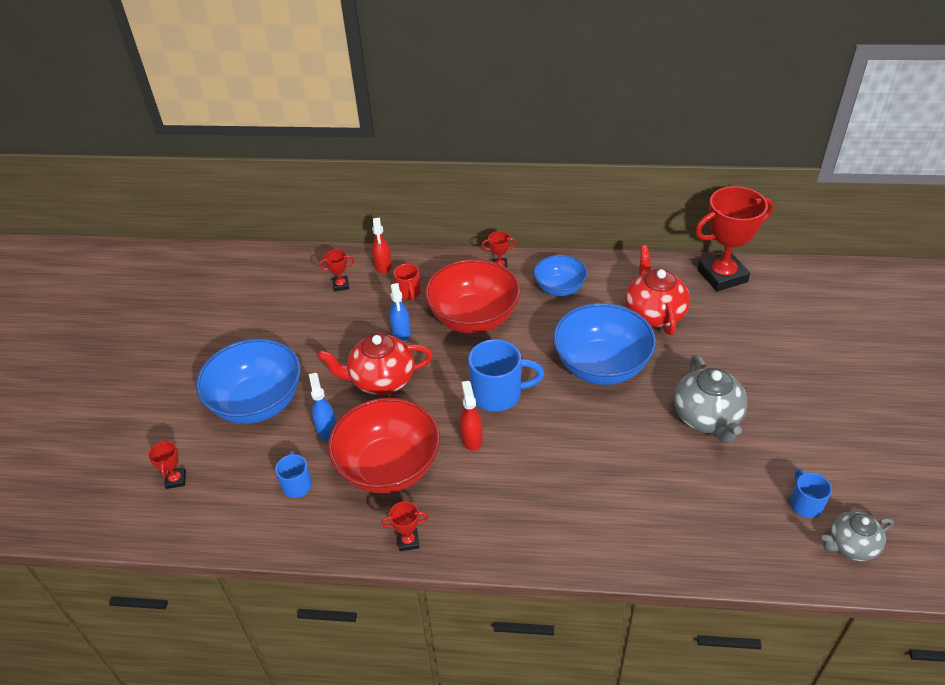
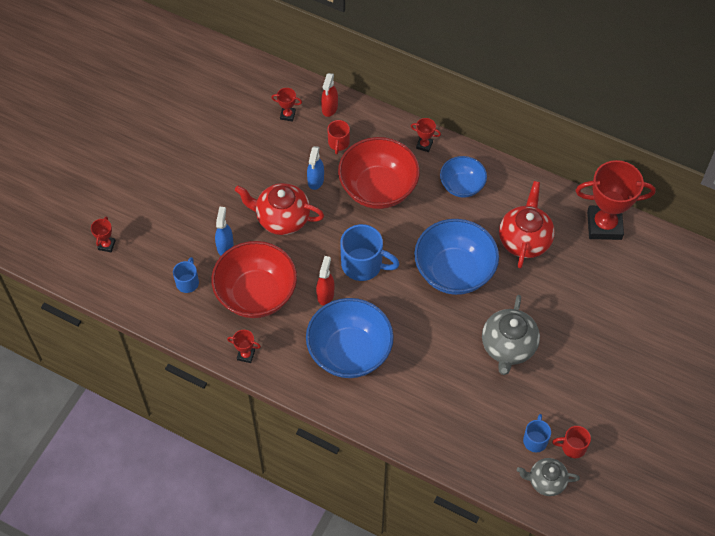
camera: 20 degrees right, 15 degrees up
(257, 403) = (184, 203): blue bowl -> blue bowl (349, 352)
(850, 495) = (572, 447): none -> red mug

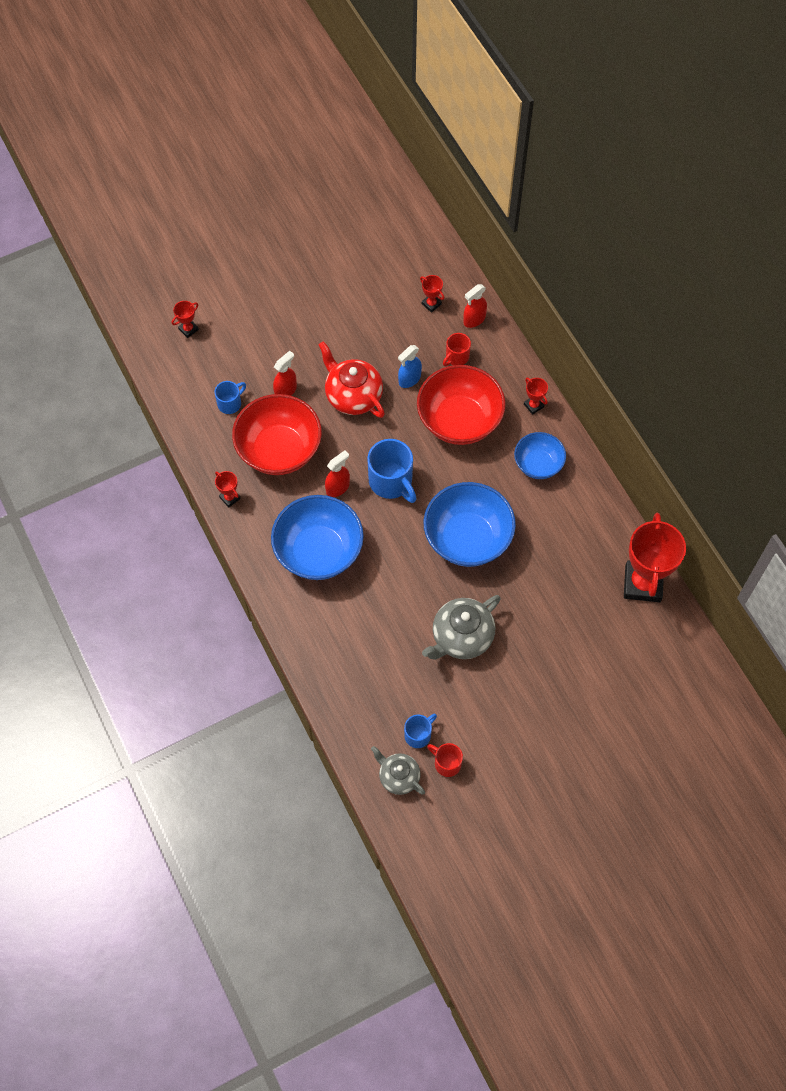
camera: 35 degrees right, 5 degrees up
(225, 246) = (286, 390): blue spray bottle -> red spray bottle
(524, 240) = (555, 550): red teapot -> none
(604, 225) = (642, 583): red trophy -> red trophy turned 60 degrees clockwise

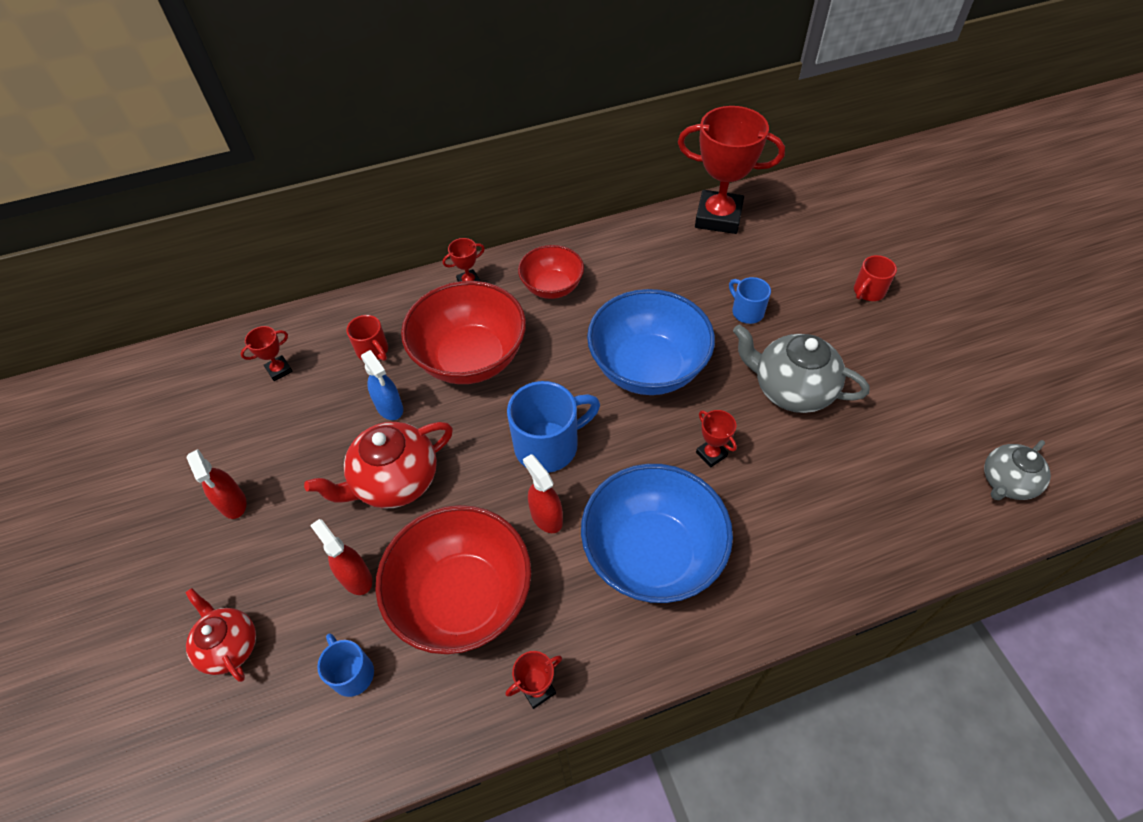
camera: 80 degrees left, 10 degrees down
(188, 329) = (171, 740): red trophy -> red trophy (711, 454)
(239, 339) = (229, 646): none -> red teapot
(418, 734) = (938, 452): blue mug -> blue mug (746, 311)
(446, 763) = (974, 424): red mug -> red mug (868, 292)
(461, 637) = (791, 389): grey teapot -> grey teapot turned 150 degrees clockwise
(474, 319) = (323, 327): red spray bottle -> red spray bottle (233, 503)
(538, 464) = (552, 287): blue bowl -> red bowl

